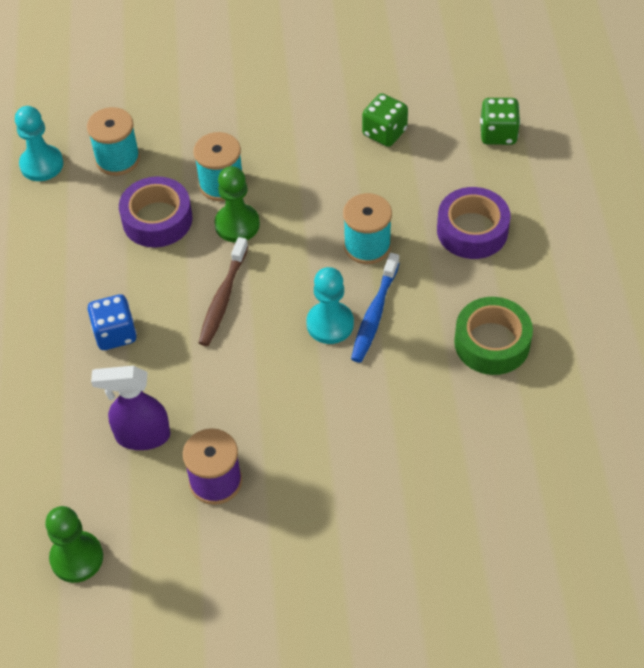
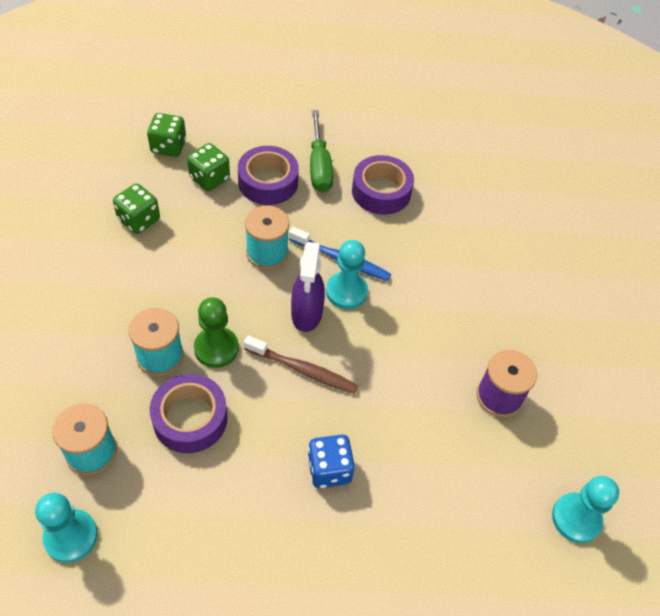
camera: 90 degrees left, 0 degrees up
(77, 558) = (576, 518): green pawn -> turquoise pawn
(142, 436) = (450, 453): purple spray bottle -> purple spray bottle (306, 314)
(461, 178) = (209, 178): none -> green dice
(492, 343) = (381, 191): green tape -> purple tape
(513, 275) = (319, 167): none -> green screwdriver

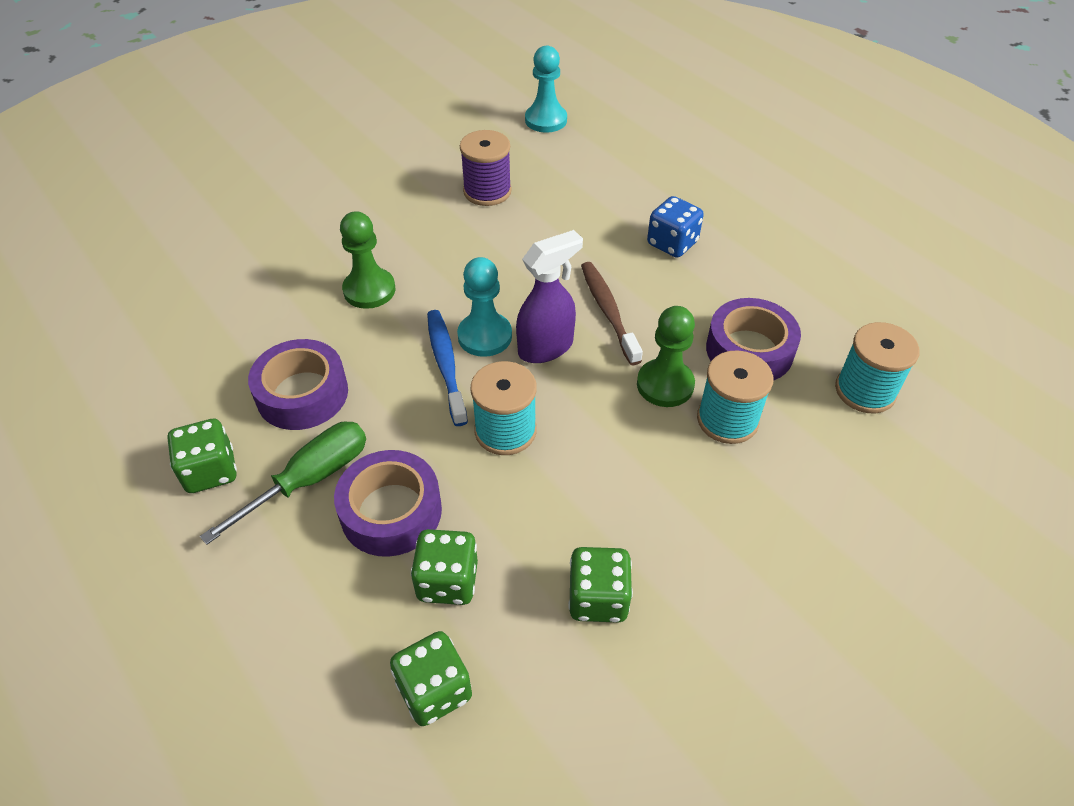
camera: 125 degrees left, 5 degrees down
(71, 536) = (927, 346): turquoise pawn -> none
(362, 138) = (210, 471): none -> green dice
(443, 264) = (369, 290): none -> green pawn

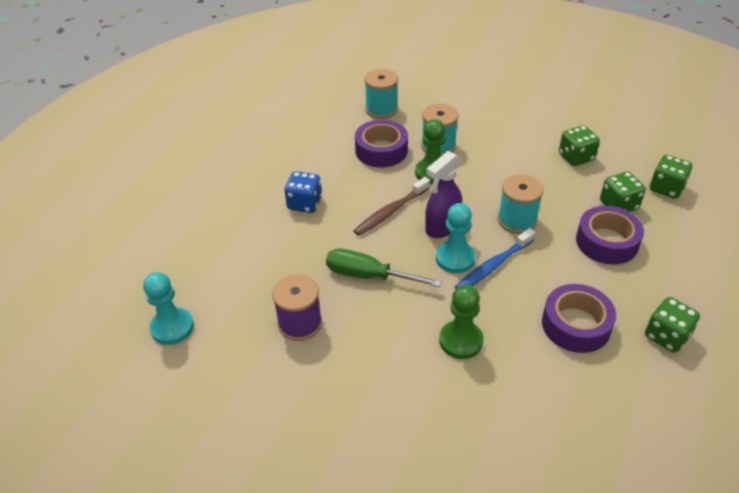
camera: 115 degrees left, 5 degrees down
(310, 479) = (623, 285): green screwdriver -> green screwdriver (368, 275)
(546, 347) = (442, 227): purple spray bottle -> purple spray bottle turned 75 degrees counterclockwise

